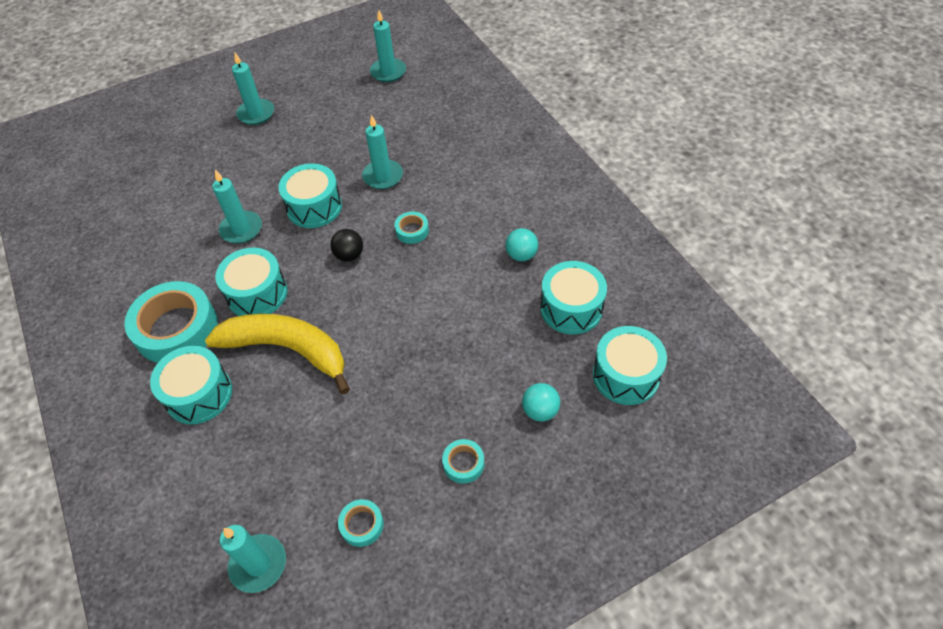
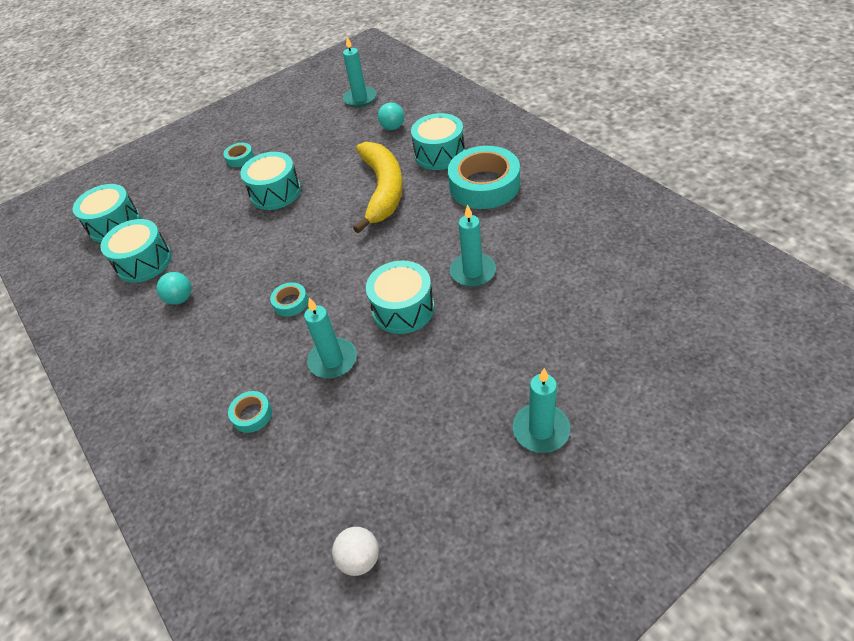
camera: 175 degrees right, 5 degrees down
(257, 293) = (427, 221): turquoise drum -> turquoise drum (275, 192)
(287, 350) = (382, 190): yellow banana -> yellow banana turned 105 degrees counterclockwise
(349, 255) = (350, 268): black ball -> none
(362, 525) = (303, 123): turquoise tape -> turquoise tape (252, 414)
(388, 72) = (360, 558): turquoise candle -> white ball
(540, 411) = (184, 193): turquoise ball -> turquoise ball (393, 127)

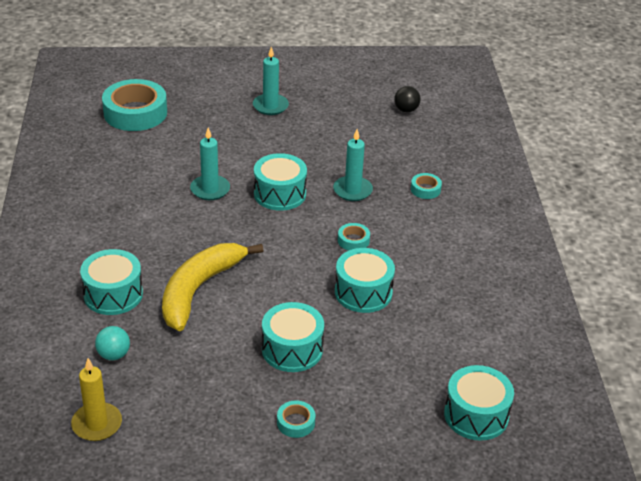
camera: 155 degrees left, 10 degrees down
(144, 262) = (459, 348): turquoise drum -> turquoise drum (363, 292)
(180, 299) = (439, 292): turquoise ball -> none
(360, 99) = (97, 424): turquoise candle -> yellow candle
(360, 558) = (406, 110): white ball -> black ball
(484, 185) = (120, 243): turquoise tape -> turquoise tape (135, 113)

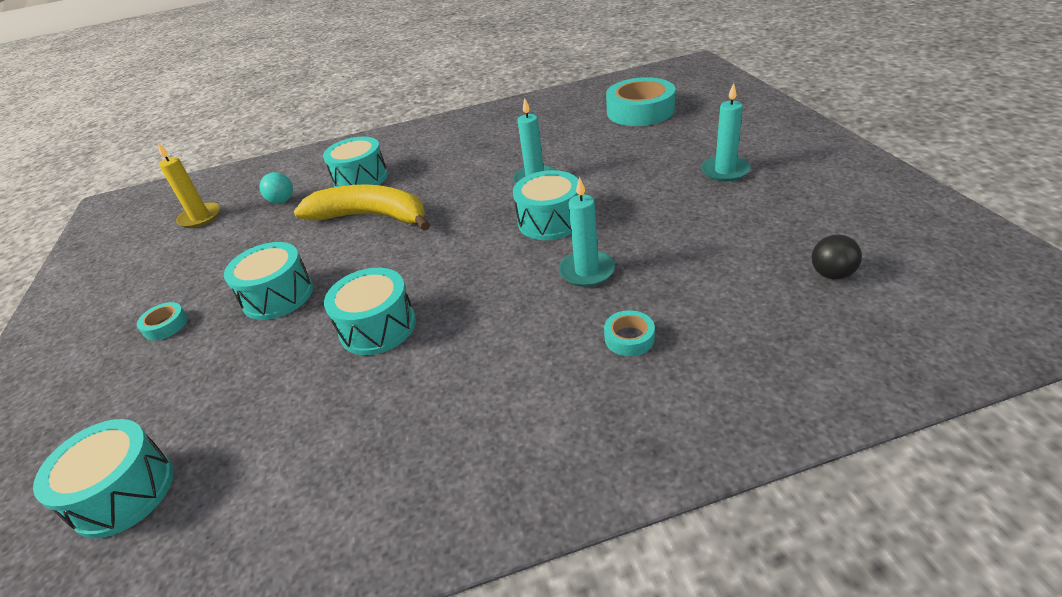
camera: 85 degrees right, 0 degrees up
(353, 240) = (480, 296): turquoise tape -> none

